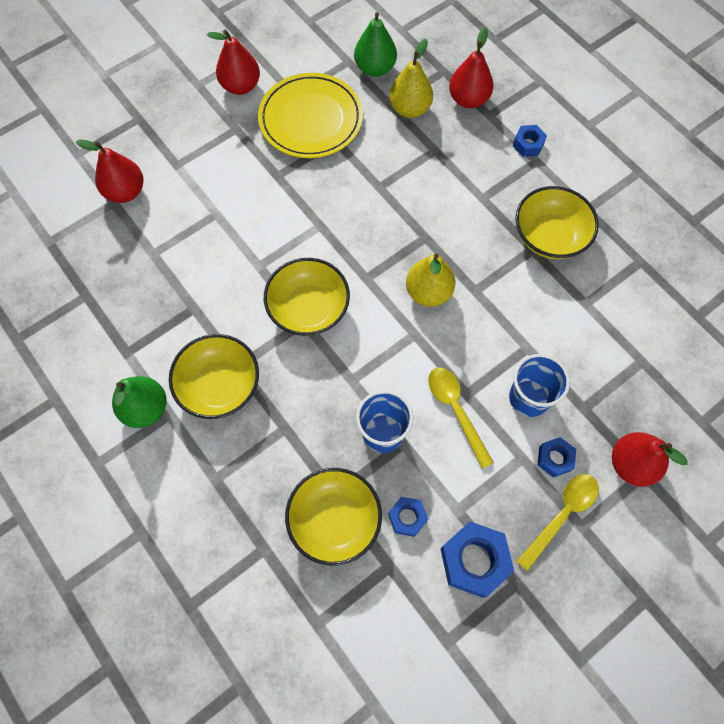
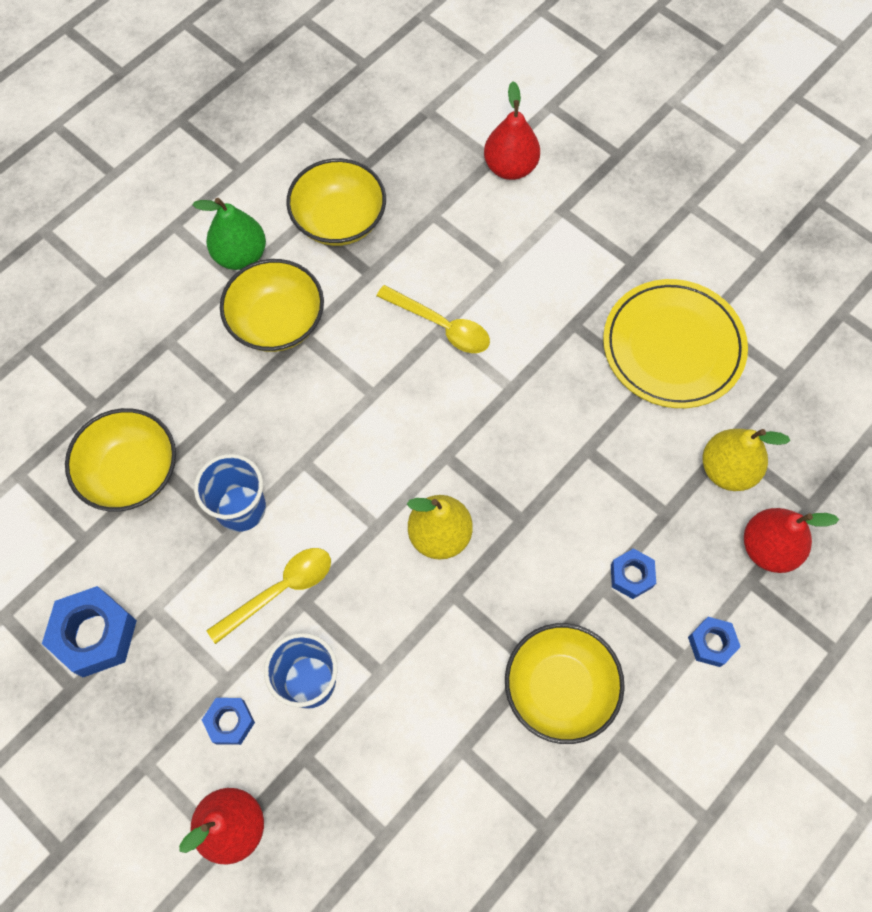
camera: 80 degrees right, 0 degrees up
(240, 86) = (702, 253): red pear -> none
(308, 309) = (390, 396): yellow bowl -> yellow bowl (339, 220)
(375, 68) = (785, 412): green pear -> none
(407, 517) = (140, 551): blue nut -> blue nut (631, 576)
(561, 515) = (158, 737): yellow spoon -> yellow spoon (441, 326)

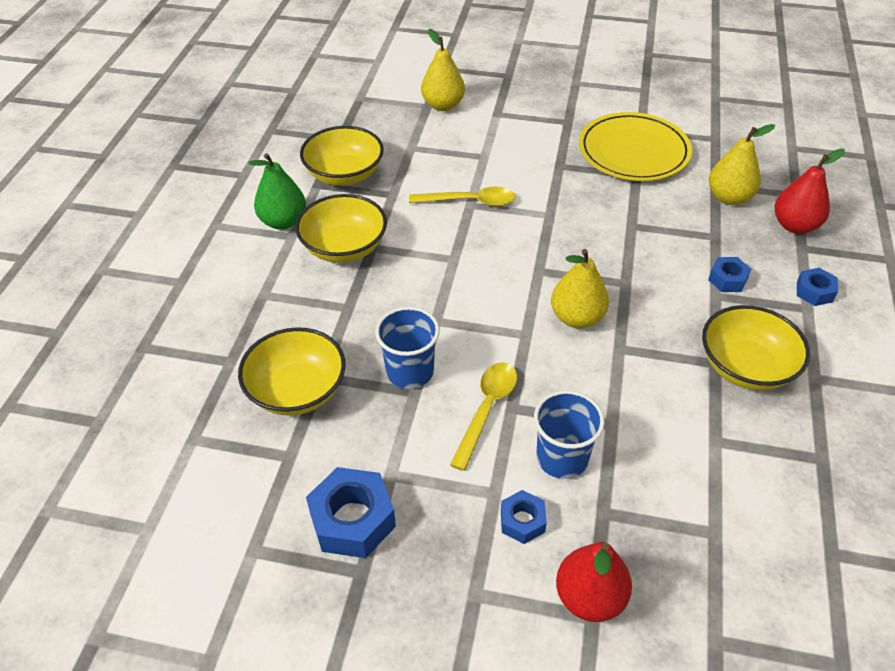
camera: 30 degrees left, 20 degrees down
(510, 167) = (443, 105): red pear -> yellow pear

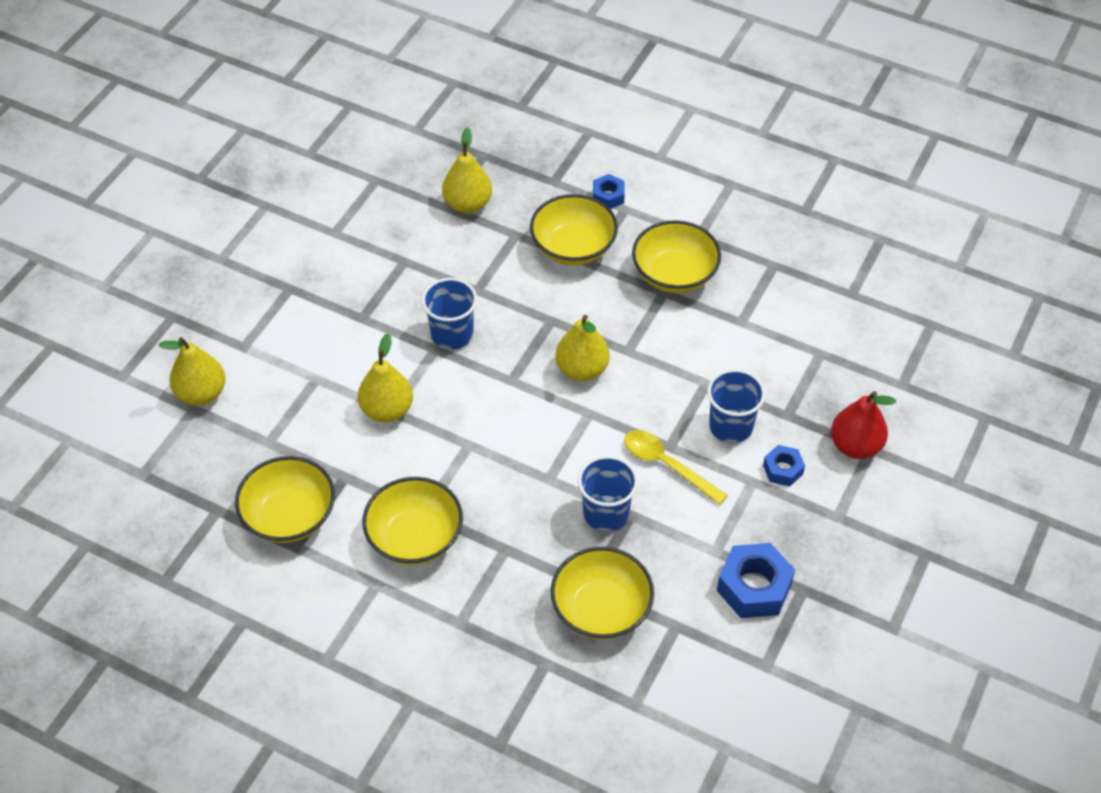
camera: 75 degrees left, 5 degrees up
(283, 221) = (348, 589): green pear -> none
(470, 202) = (387, 410): yellow spoon -> yellow pear
(571, 221) = (452, 334): none -> blue cup
(633, 152) = (367, 250): yellow plate -> none
(727, 279) = (573, 247): blue nut -> yellow bowl
(795, 226) = (524, 174): red pear -> none

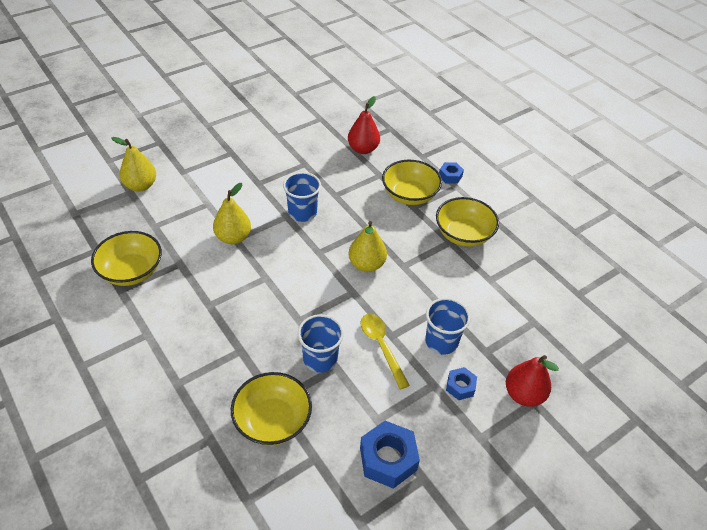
camera: 25 degrees right, 5 degrees down
(415, 537) = (191, 317): yellow bowl -> none
(468, 204) = (363, 149): yellow pear -> red pear

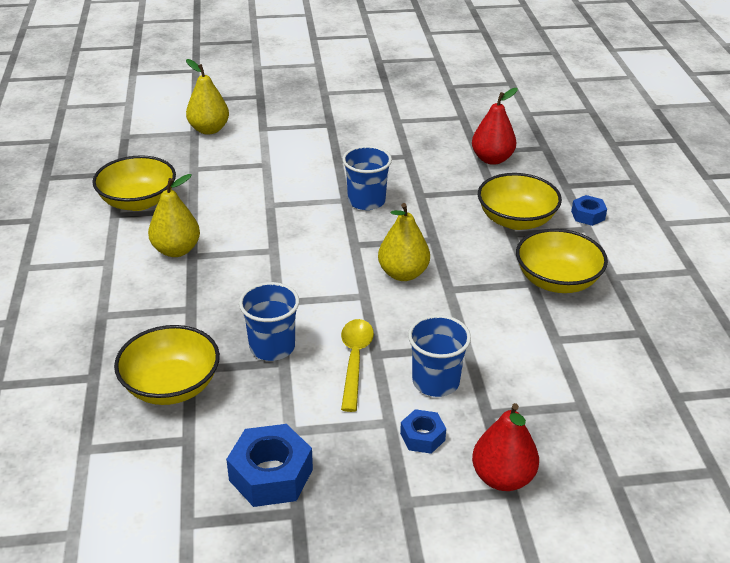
camera: 30 degrees right, 10 degrees down
(233, 237) = (268, 202): yellow pear -> yellow pear (176, 250)

